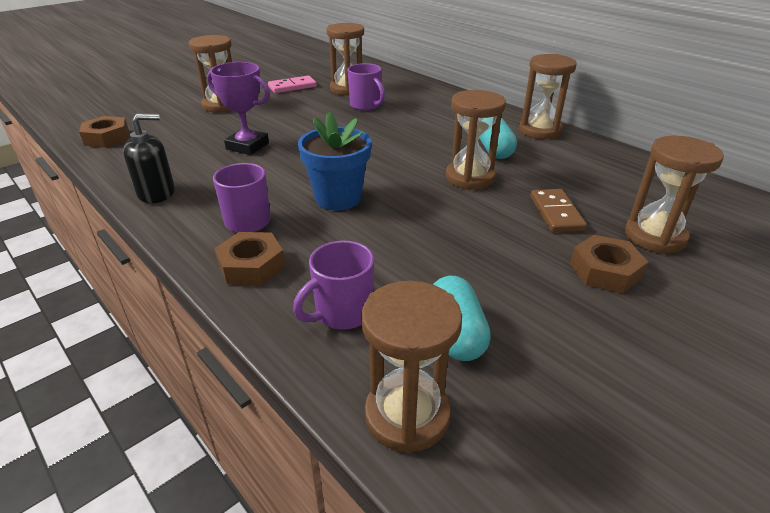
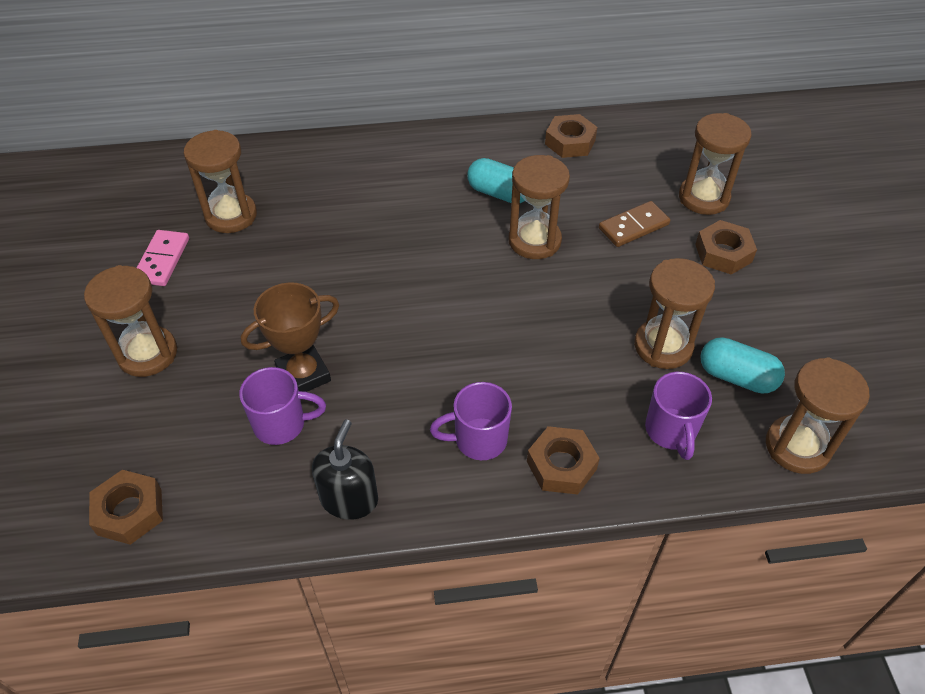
camera: 55 degrees left, 15 degrees up
(247, 146) = (303, 374): purple trophy -> brown trophy
(338, 198) = (492, 351): blue flower pot -> none
(366, 106) = (298, 225): purple mug -> purple mug (281, 424)
(540, 131) = (490, 140): brown hourglass -> brown hourglass (663, 346)
(556, 213) = (633, 226): brown domino -> brown domino turned 60 degrees counterclockwise
(597, 157) = (570, 142): none -> brown nut

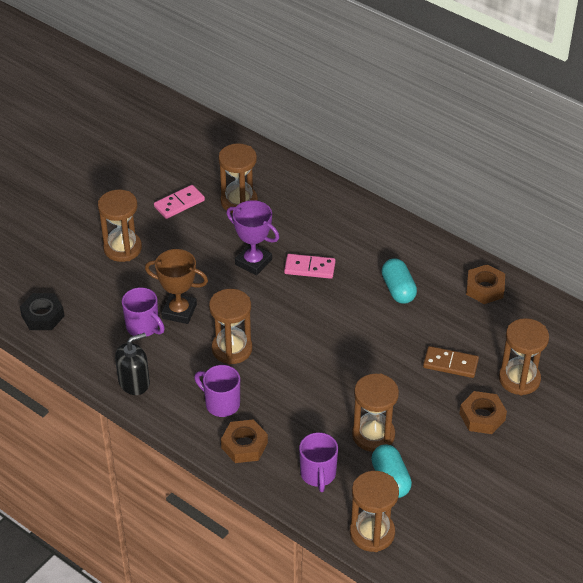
camera: 45 degrees right, 5 degrees down
(129, 512) = (43, 316): brown nut -> black nut
(323, 264) = (253, 262): none -> purple trophy
(389, 231) = (309, 268): none -> pink domino
(534, 241) = (381, 330): brown hourglass -> brown hourglass (232, 349)
(671, 431) = (318, 474): purple mug -> purple mug turned 45 degrees counterclockwise

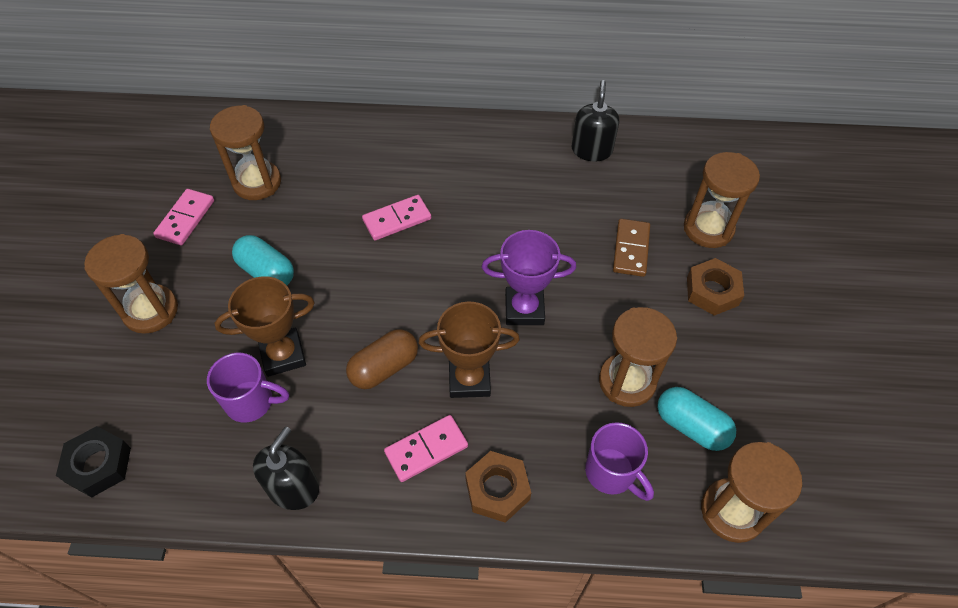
camera: 35 degrees left, 10 degrees up
(221, 404) = (426, 449): purple mug -> pink domino
(232, 349) = (384, 368): brown hourglass -> brown capsule
(253, 262) = (328, 245): purple trophy -> purple trophy (524, 309)
(277, 382) = (469, 379): none -> brown trophy
(398, 289) = (509, 195): turquoise capsule -> turquoise capsule (266, 272)
(450, 364) = (630, 249): brown domino -> brown domino turned 60 degrees counterclockwise
(485, 288) = (591, 150): brown nut -> black soap dispenser

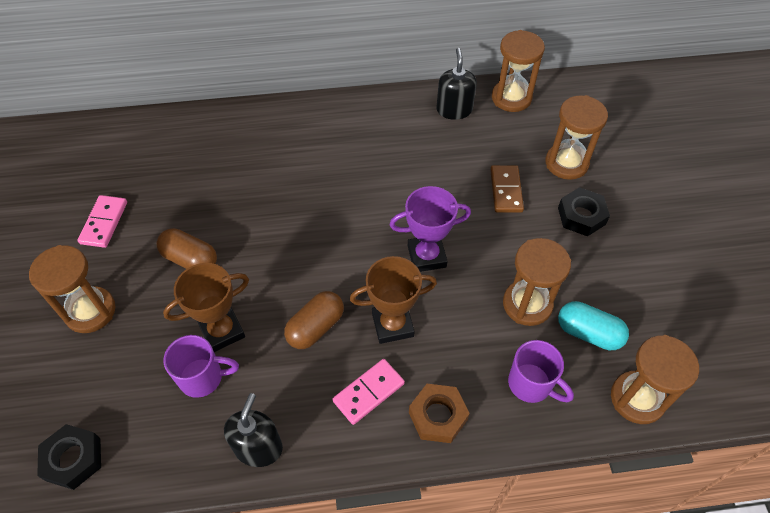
camera: 10 degrees left, 0 degrees up
(257, 182) = (163, 180): brown hourglass -> brown hourglass (511, 98)
(266, 272) = (190, 259): turquoise capsule -> brown capsule
(397, 220) = (298, 195): pink domino -> none
(712, 291) = (581, 216): brown nut -> black nut

